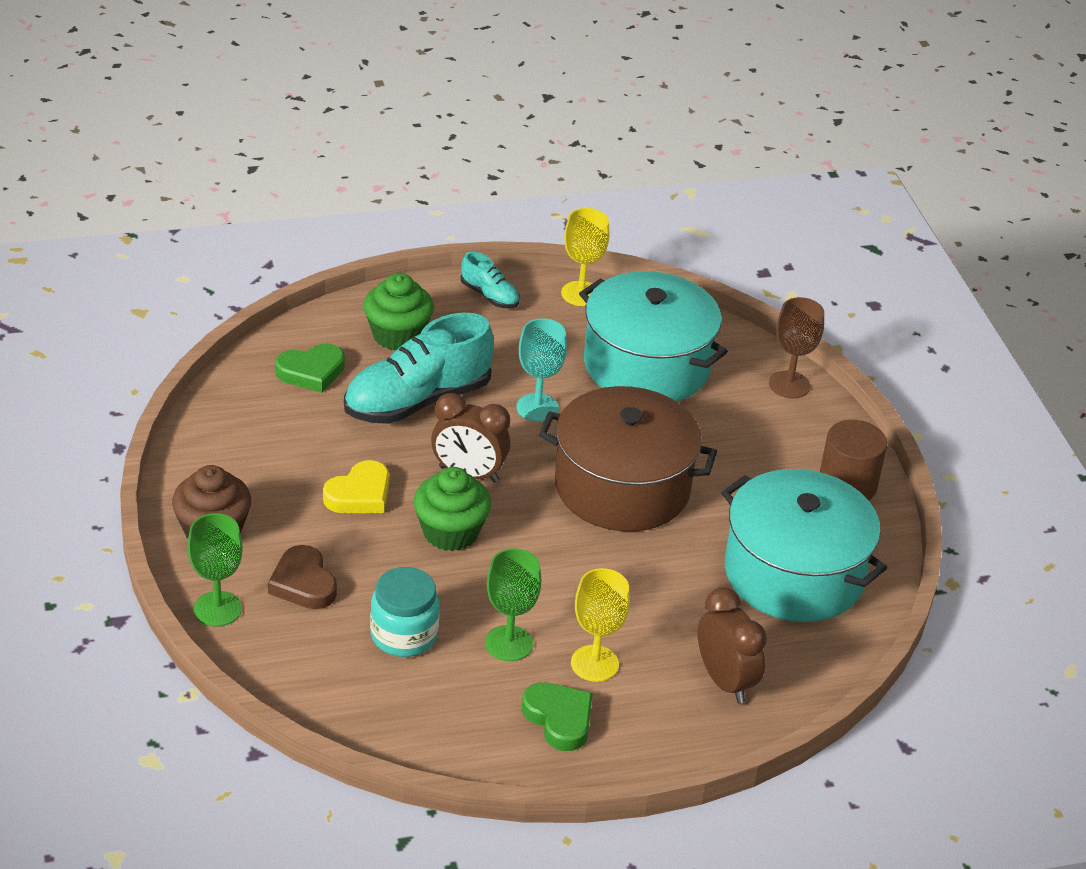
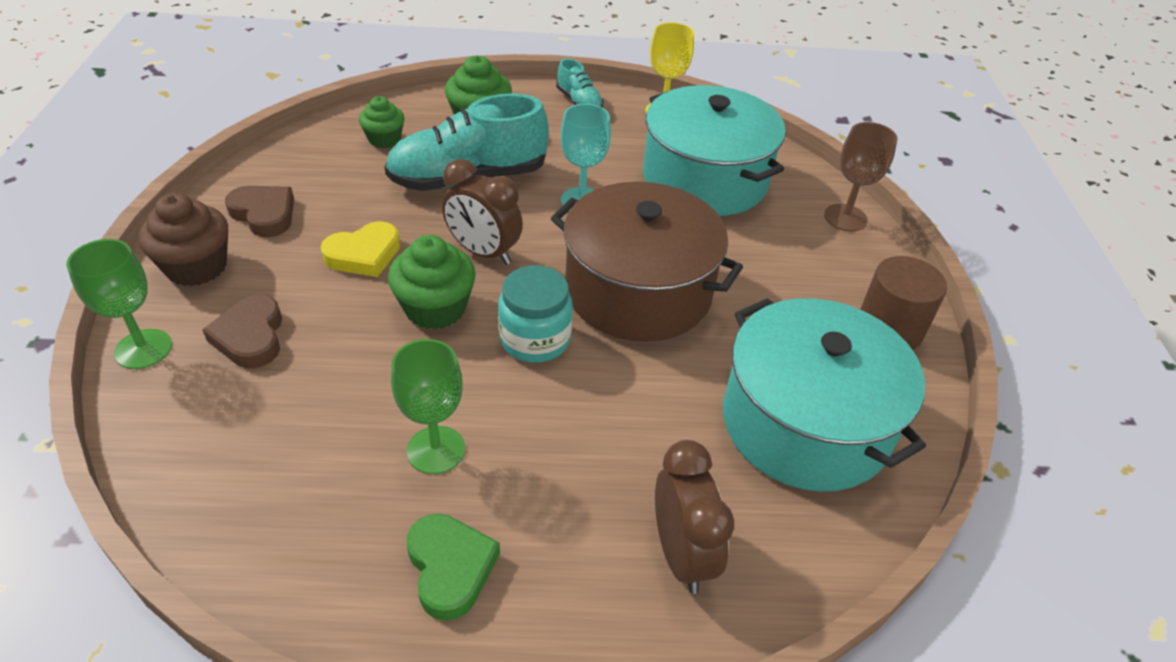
camera: 15 degrees right, 5 degrees up
(242, 471) = (264, 214): none -> brown heart
(311, 372) = (384, 139): green heart -> green cupcake
(404, 635) = (322, 417): turquoise jar -> turquoise jar (535, 339)
(594, 663) = (526, 496): yellow goblet -> none

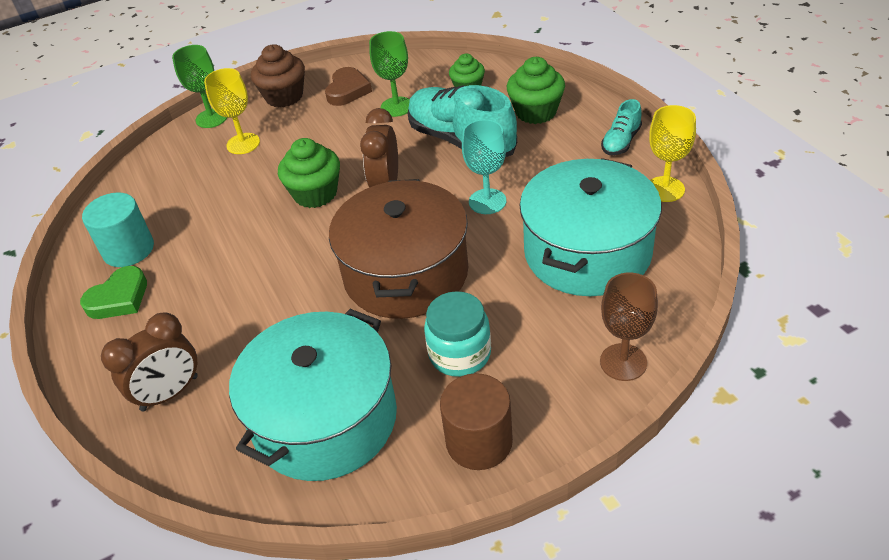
camera: 70 degrees right, 0 degrees up
(250, 336) = (243, 144): brown heart -> yellow goblet
(350, 529) = (128, 249): none -> turquoise cylinder
(364, 254) = (342, 142): yellow heart -> none
(436, 450) = (198, 252): green goblet -> green goblet (396, 107)
(535, 339) = (317, 247): turquoise jar -> turquoise jar (460, 354)

